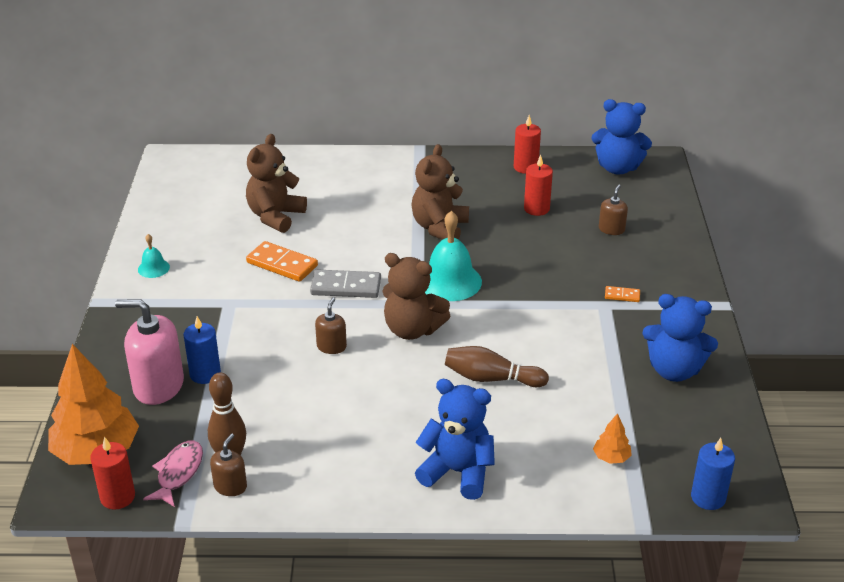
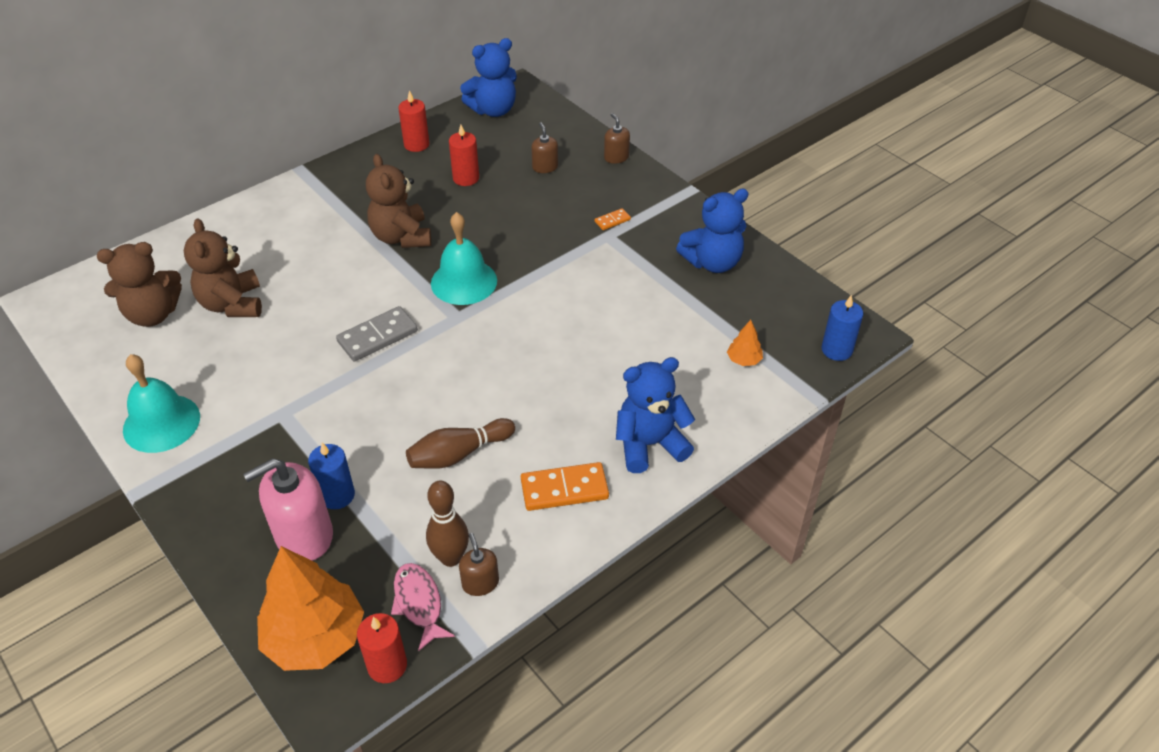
camera: 40 degrees left, 10 degrees up
(153, 268) = (161, 423): turquoise bell -> turquoise bell, size x1.99
(282, 264) = (292, 348): orange domino -> orange domino (564, 489)
(331, 346) = (426, 399): brown soap dispenser -> brown soap dispenser (616, 157)
(412, 329) = (479, 343): brown teddy bear -> brown teddy bear (153, 314)
(491, 378) = (589, 348): brown bowling pin -> brown bowling pin (458, 454)

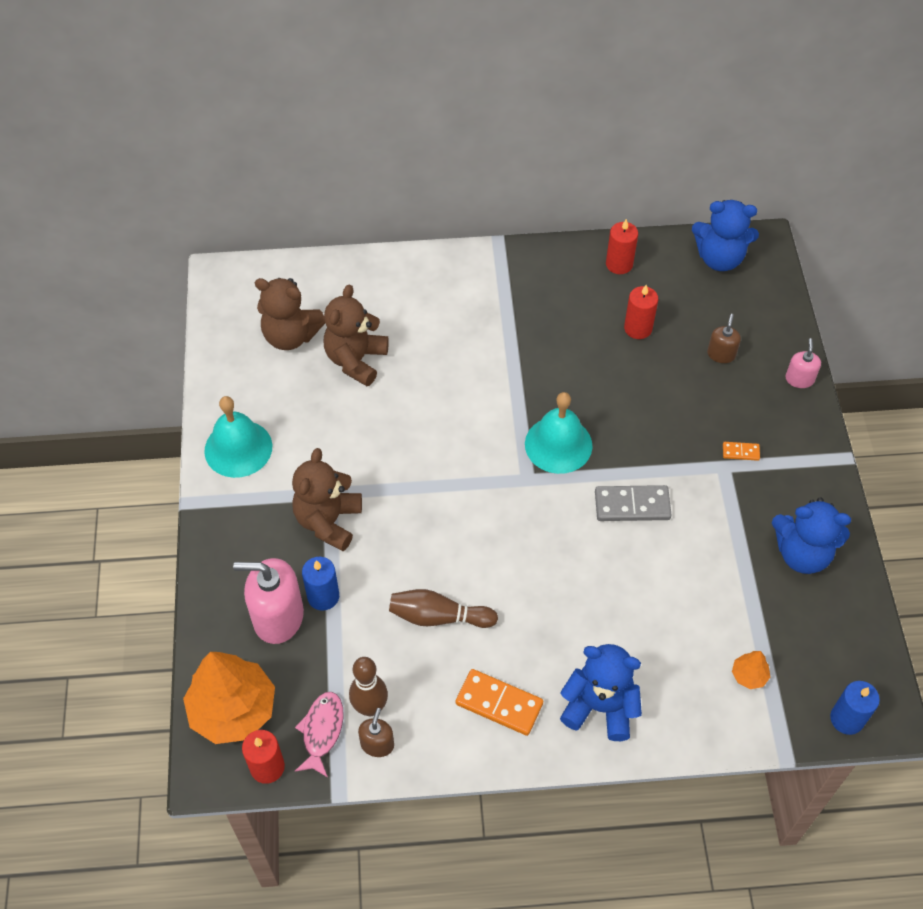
camera: 35 degrees right, 10 degrees up
(377, 336) = (449, 461): grey domino -> grey domino (632, 505)
(401, 237) = (537, 365): brown teddy bear -> brown teddy bear (328, 521)
(616, 157) = (799, 379): brown soap dispenser -> pink soap dispenser

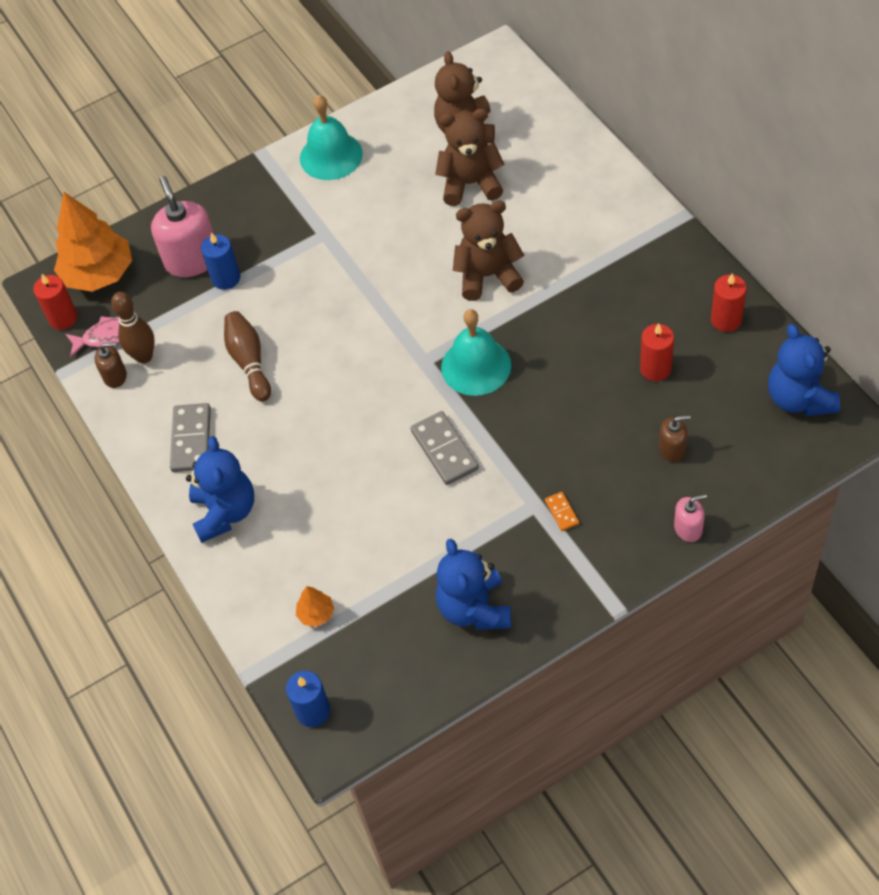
camera: 70 degrees right, 0 degrees up
(328, 521) = (297, 247): brown teddy bear -> brown teddy bear (488, 276)
(499, 704) = (191, 439): orange domino -> grey domino

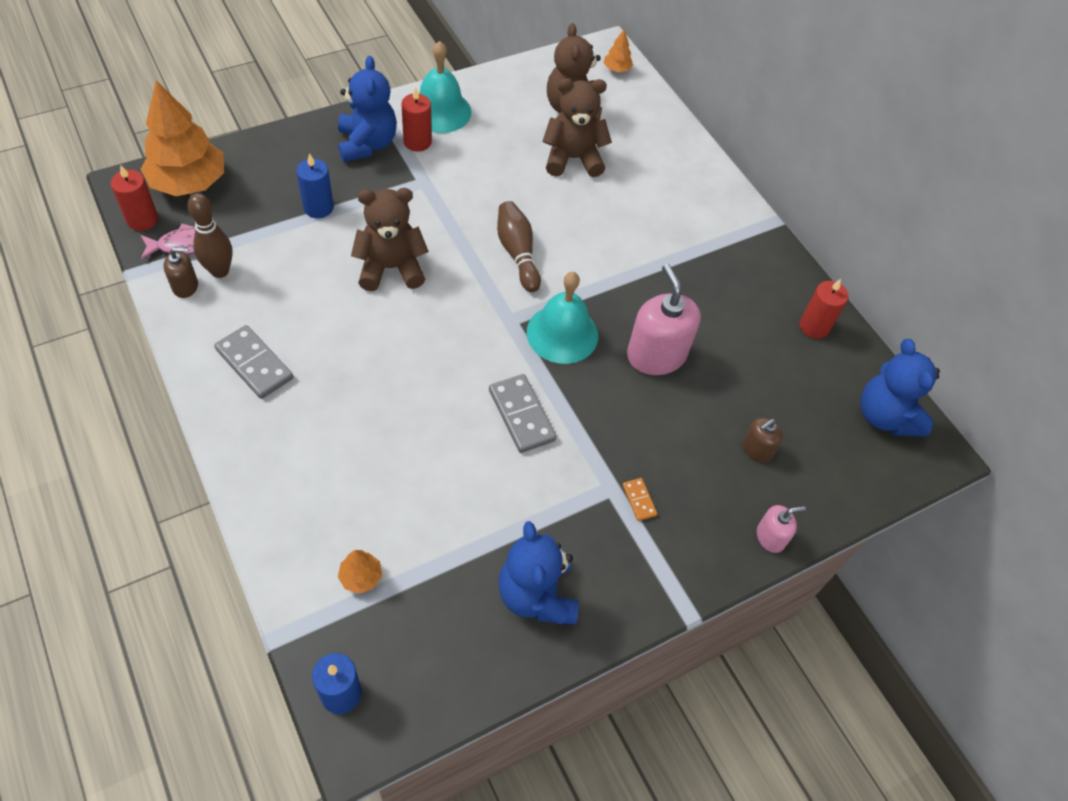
camera: 10 degrees left, 0 degrees up
(191, 439) = (254, 364): grey domino -> grey domino turned 45 degrees counterclockwise
(192, 260) = (287, 184): pink soap dispenser -> pink soap dispenser (656, 355)
(225, 512) = (277, 447): blue teddy bear -> blue teddy bear (367, 144)
(249, 362) = (329, 293): brown bowling pin -> brown bowling pin (517, 253)
(488, 276) = (582, 247): brown teddy bear -> brown teddy bear (391, 268)
(508, 75) = (616, 69): none -> orange tree
(655, 368) = (743, 364): red candle -> red candle (417, 142)
(672, 449) = (757, 449): brown soap dispenser -> brown soap dispenser turned 150 degrees clockwise

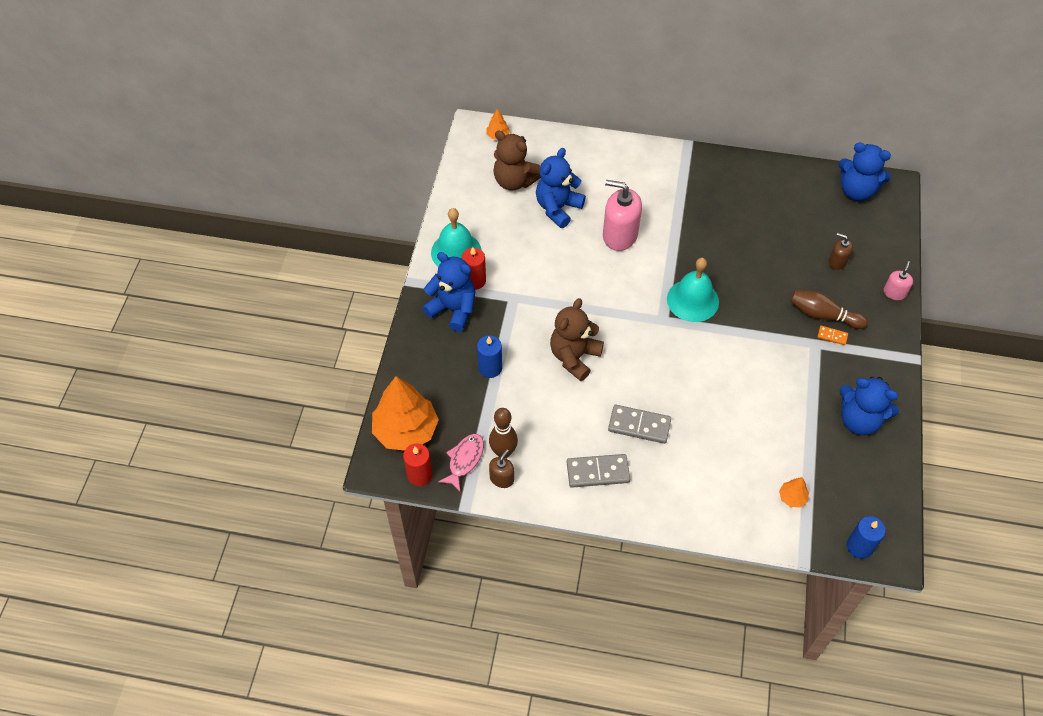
camera: 45 degrees left, 0 degrees up
(517, 253) = (613, 284): brown bowling pin -> brown bowling pin (823, 315)
(521, 415) = (737, 356): grey domino -> grey domino (639, 425)
(573, 159) = (558, 208): brown teddy bear -> blue teddy bear
(656, 355) = (742, 265): pink soap dispenser -> pink soap dispenser (620, 235)
(757, 449) = (837, 261): brown soap dispenser -> brown soap dispenser turned 120 degrees clockwise
(814, 326) = (776, 179): red candle -> none

